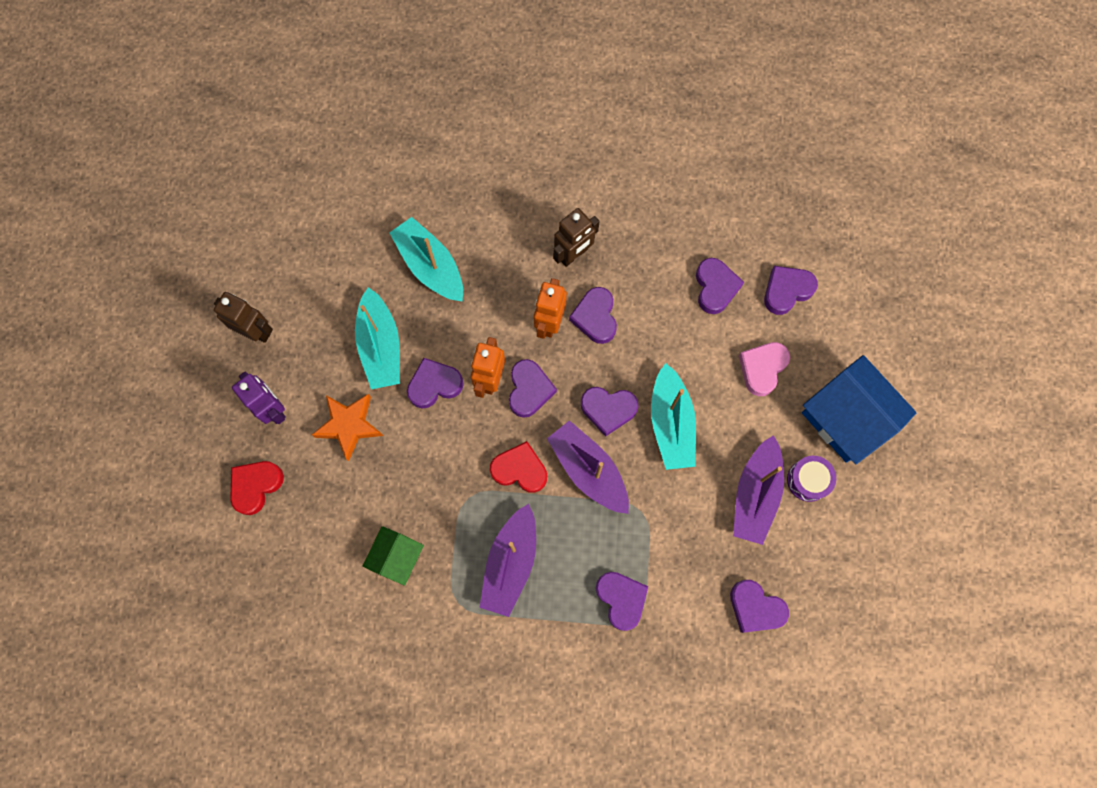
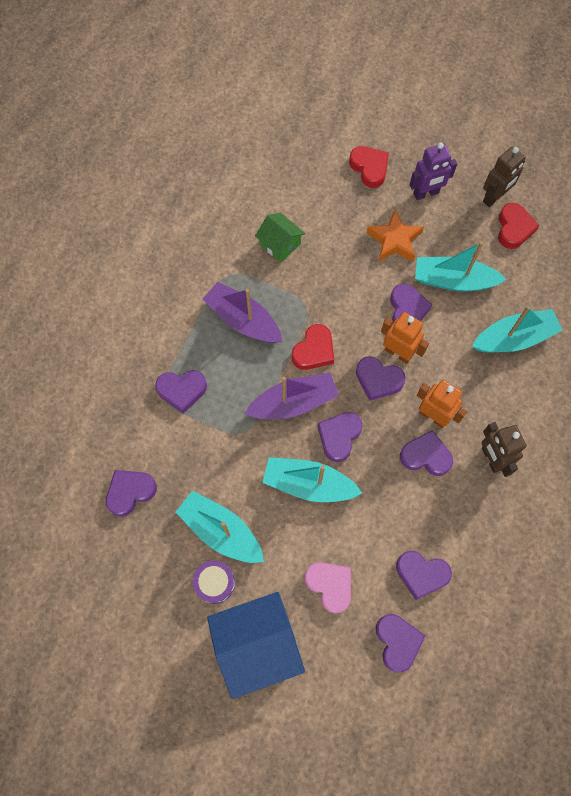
camera: 110 degrees right, 5 degrees down
(291, 299) = (514, 228): none -> red heart
(755, 494) = (221, 531): purple boat -> turquoise boat

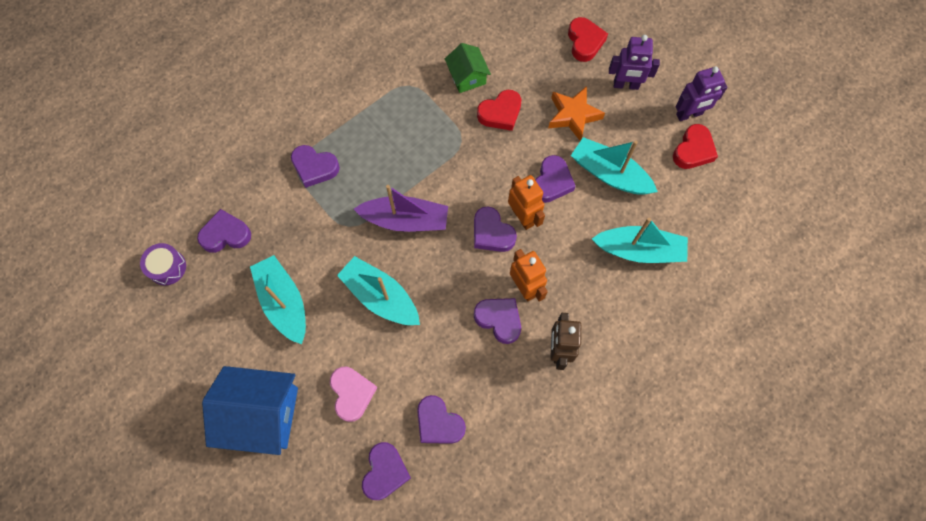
camera: 25 degrees right, 0 degrees up
(215, 583) = (255, 344): purple drum -> purple drum (167, 267)
(243, 320) = (399, 129): purple boat -> none
(314, 351) = (448, 182): red heart -> red heart (500, 113)
(339, 436) = (430, 267): purple heart -> none
(494, 197) = (689, 114): brown robot -> purple robot

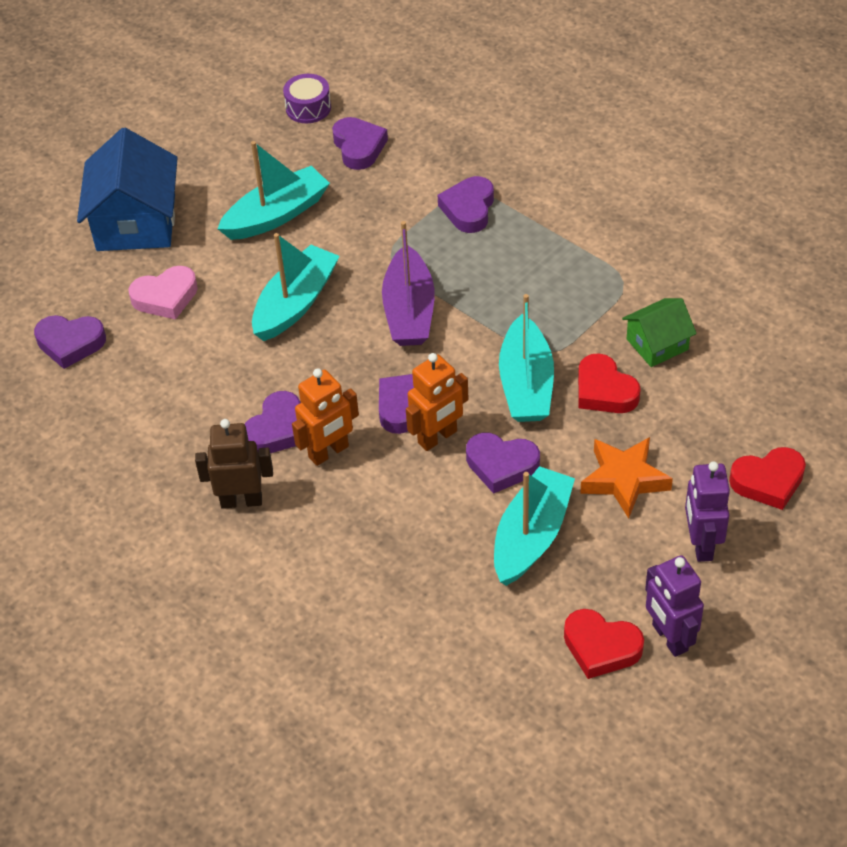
camera: 85 degrees right, 20 degrees down
(439, 423) = (133, 385): purple heart -> none
(639, 250) = (408, 585): turquoise boat -> turquoise boat (526, 384)

